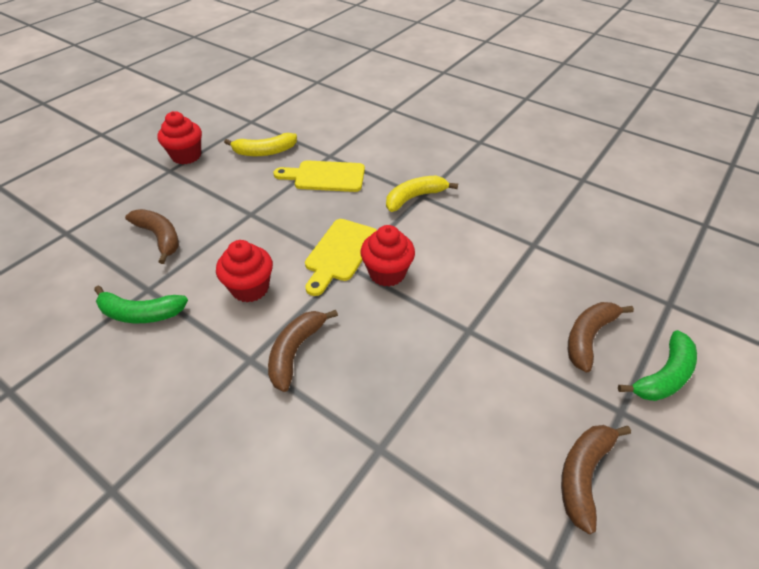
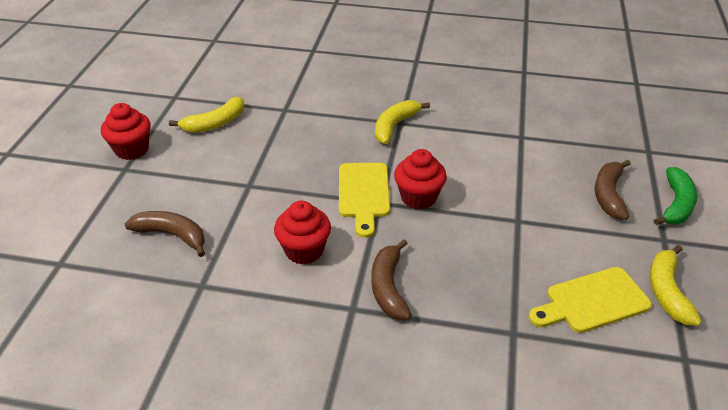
camera: 25 degrees left, 5 degrees down
(140, 313) = (213, 308): green banana -> none
(325, 177) = (296, 130): yellow cutting board -> yellow cutting board (592, 301)
(583, 474) = (667, 291): brown banana -> yellow banana

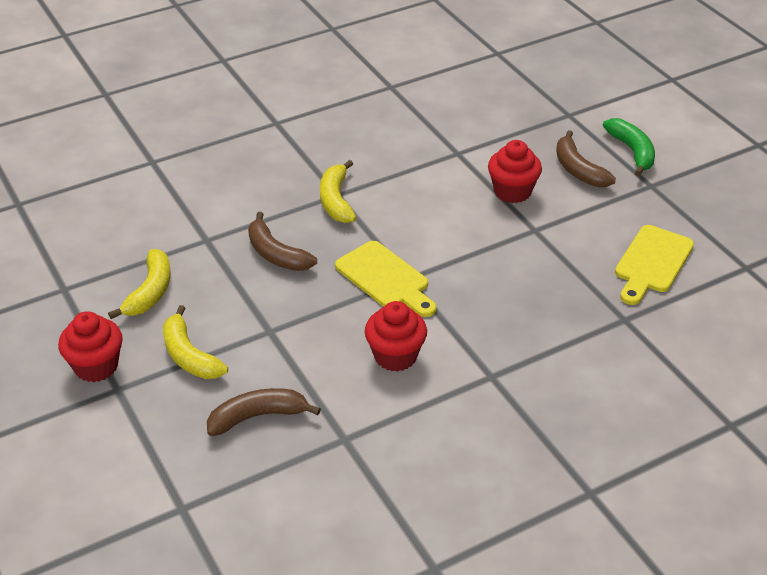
camera: 40 degrees left, 0 degrees up
(388, 287) = (499, 343): brown banana -> brown banana (276, 254)
(418, 197) = (435, 255): red cupcake -> red cupcake (512, 192)
(667, 291) = (691, 225): yellow banana -> yellow banana (189, 356)

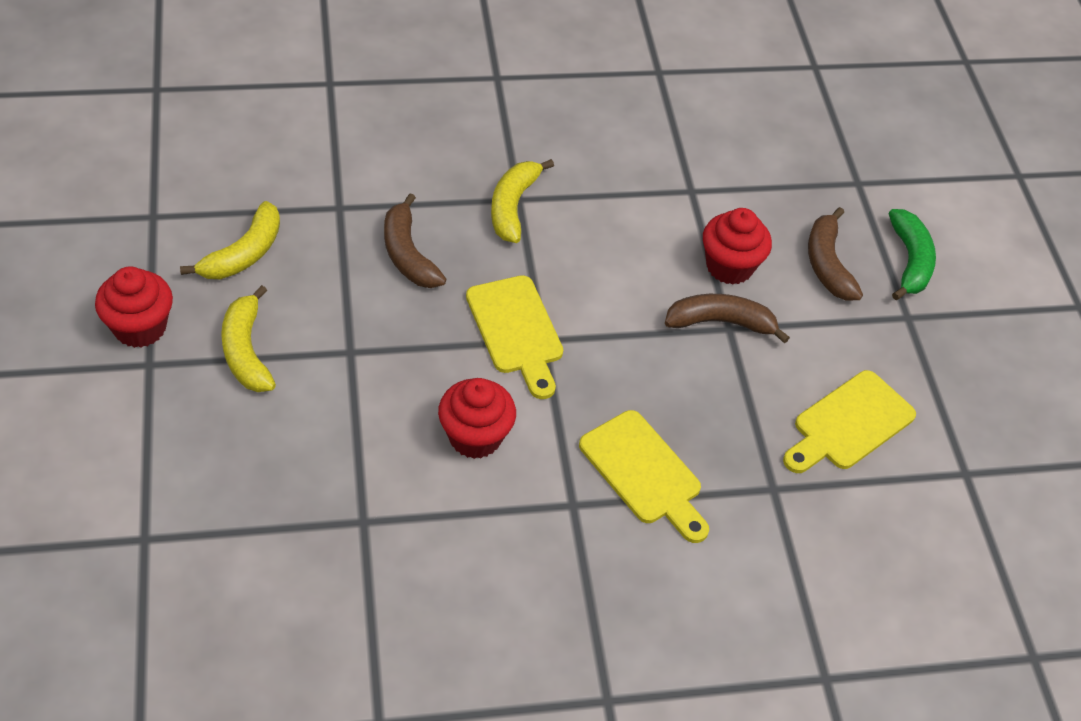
camera: 15 degrees right, 10 degrees up
(258, 416) = (282, 456): brown banana -> brown banana (720, 322)
(530, 339) = (644, 473): none -> yellow cutting board

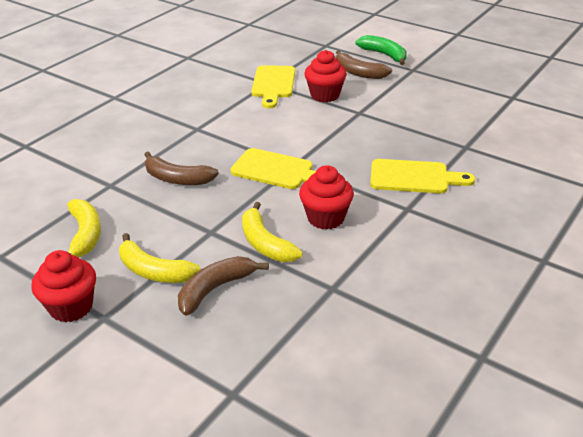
camera: 40 degrees left, 15 degrees down
(513, 206) = (199, 132): yellow banana -> yellow banana (265, 243)
(720, 322) = (353, 113): brown banana -> brown banana (215, 289)
(849, 424) = (453, 110): yellow cutting board -> yellow cutting board (273, 84)

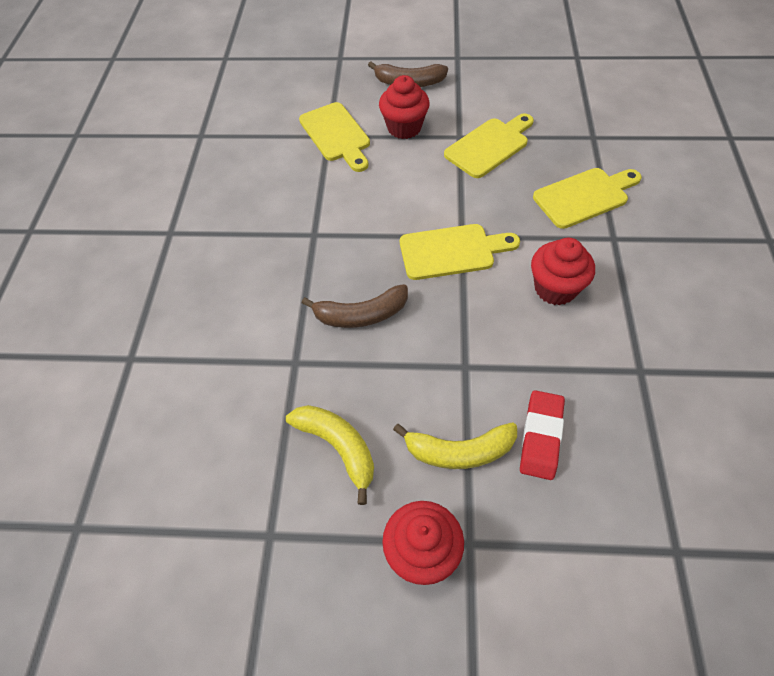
camera: 30 degrees left, 20 degrees up
(215, 289) = (541, 436): brown banana -> red eraser
(265, 243) = (531, 352): yellow banana -> none
(375, 125) = (489, 146): none -> yellow cutting board
(384, 55) = (412, 48): green banana -> none

